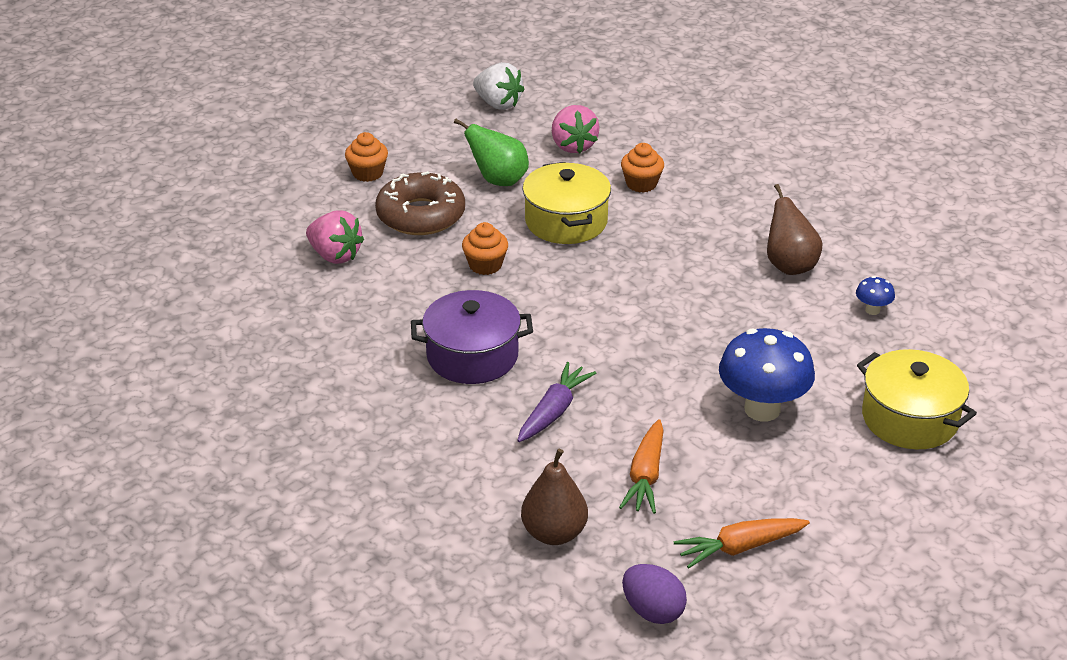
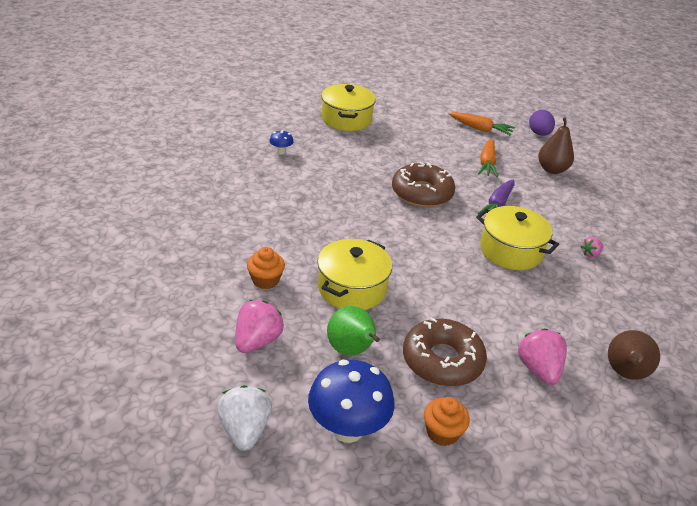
camera: 140 degrees left, 0 degrees up
(383, 413) = (590, 254): none -> pink strawberry
(472, 356) = (511, 251): purple pot -> yellow pot
(485, 265) = (441, 294): orange cupcake -> none
(554, 411) = (497, 205): purple carrot -> purple carrot turned 45 degrees counterclockwise
(645, 476) = (487, 163): orange carrot -> orange carrot turned 135 degrees clockwise
(653, 366) = (422, 193): none -> brown donut
(762, 409) = (400, 153): blue mushroom -> blue mushroom (347, 429)
(789, 265) = (277, 188): brown pear -> brown pear (625, 374)

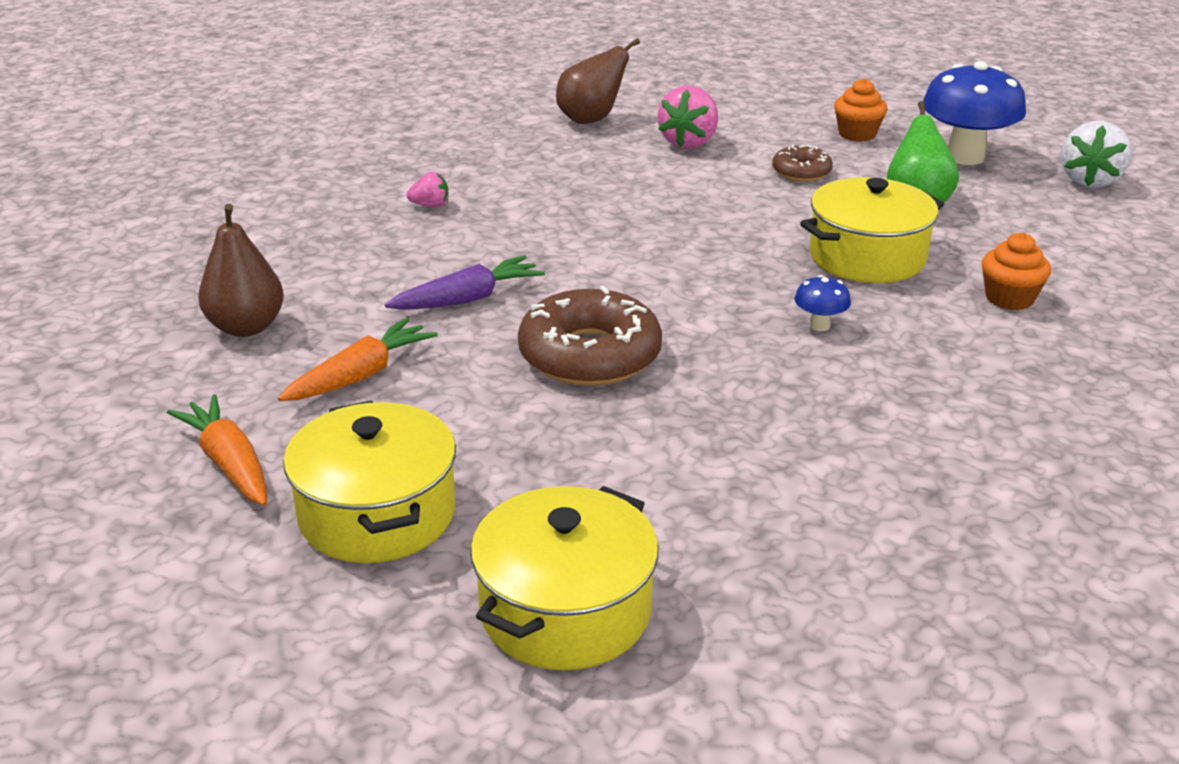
camera: 145 degrees left, 5 degrees down
(257, 341) = (1049, 239): pink strawberry -> none
(281, 152) = (848, 546): blue mushroom -> blue mushroom (819, 325)
(442, 360) = (801, 172): brown donut -> brown donut, size x0.53
(511, 251) = (551, 237): yellow pot -> yellow pot (377, 514)
(539, 134) = (111, 409): purple egg -> none

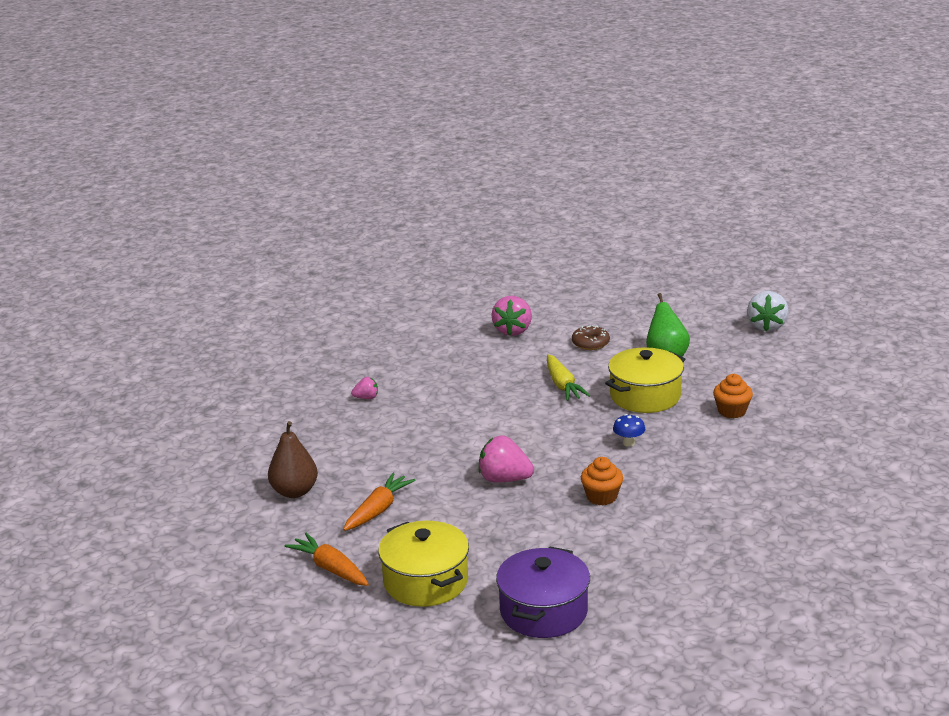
camera: 10 degrees left, 5 degrees down
(468, 299) = (419, 455): purple carrot -> none
(565, 610) = (543, 611): yellow pot -> purple pot
(590, 355) = (504, 479): brown donut -> pink strawberry
(591, 119) = (443, 321): brown pear -> none
(738, 225) = (562, 385): none -> yellow carrot
(857, 134) = (618, 310): orange cupcake -> orange cupcake (601, 497)
(964, 157) = (688, 319): blue mushroom -> none

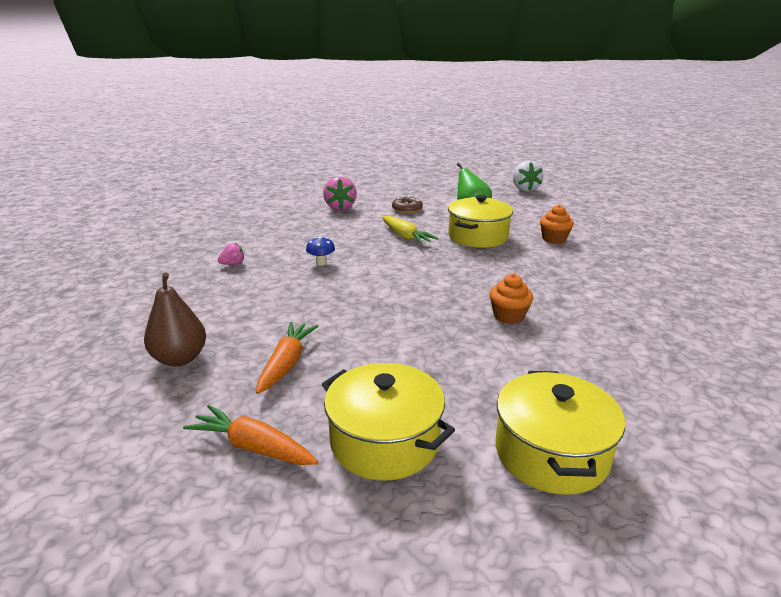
camera: 20 degrees left, 0 degrees up
(504, 479) = (404, 314): pink strawberry -> none
(543, 611) = (551, 453): purple pot -> yellow pot
(628, 443) = (494, 270): blue mushroom -> blue mushroom (321, 263)

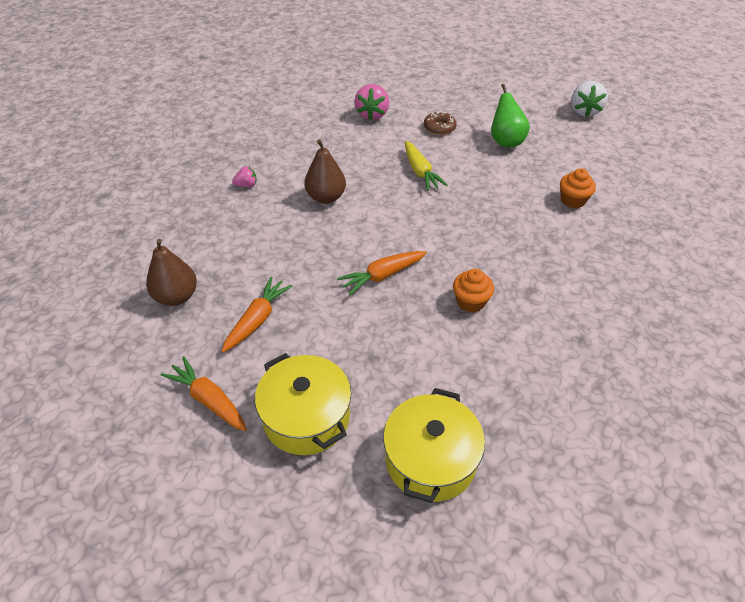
camera: 15 degrees right, 20 degrees up
(321, 263) = (326, 197): blue mushroom -> brown pear
(408, 310) = (382, 276): none -> orange carrot
(478, 237) = (494, 184): yellow pot -> none

